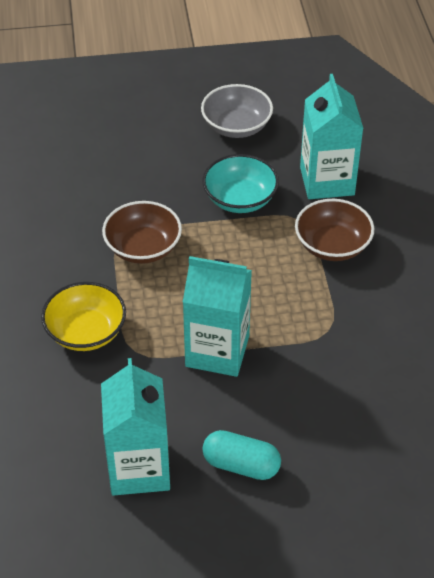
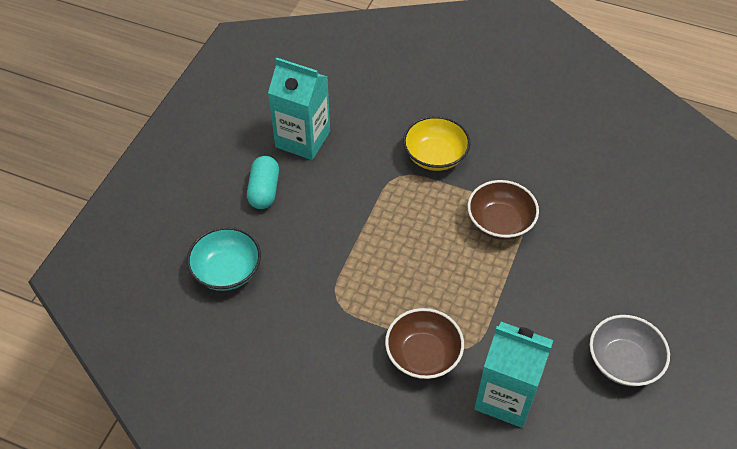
camera: 120 degrees right, 5 degrees up
(217, 351) = (366, 221): turquoise carton -> none
(240, 199) = (520, 315): turquoise bowl -> turquoise bowl (227, 271)
(241, 465) = (264, 190): turquoise capsule -> turquoise capsule turned 45 degrees counterclockwise

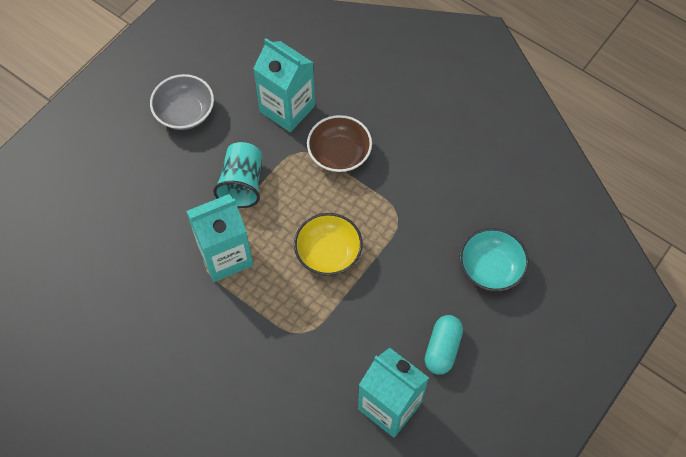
camera: 165 degrees left, 10 degrees up
(435, 156) = (257, 347): yellow bowl -> yellow bowl (328, 253)
(500, 222) = (225, 256): brown bowl -> turquoise carton
(517, 296) = (242, 184): none -> turquoise cup

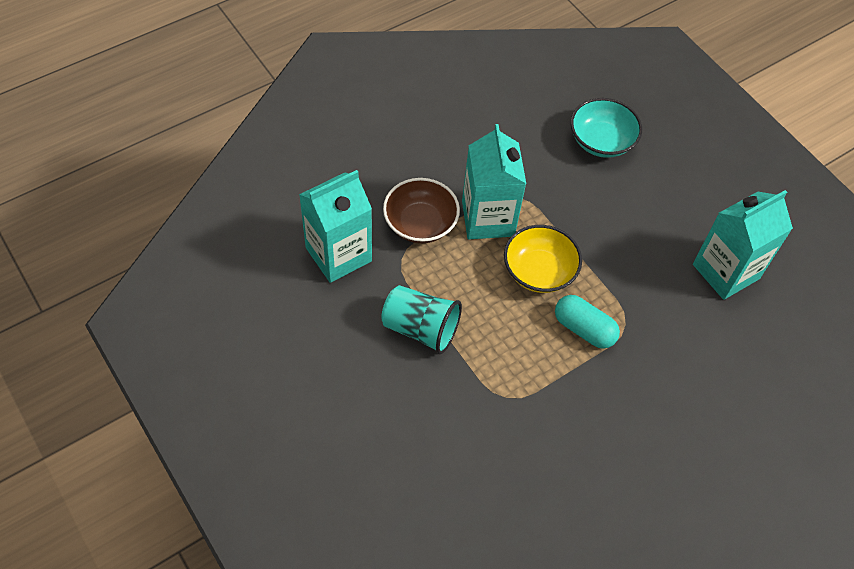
camera: 75 degrees left, 5 degrees down
(185, 113) = (294, 362): grey bowl -> none
(225, 256) = (509, 372): turquoise carton -> turquoise carton (488, 218)
(442, 349) = (676, 208): turquoise capsule -> turquoise capsule (584, 329)

